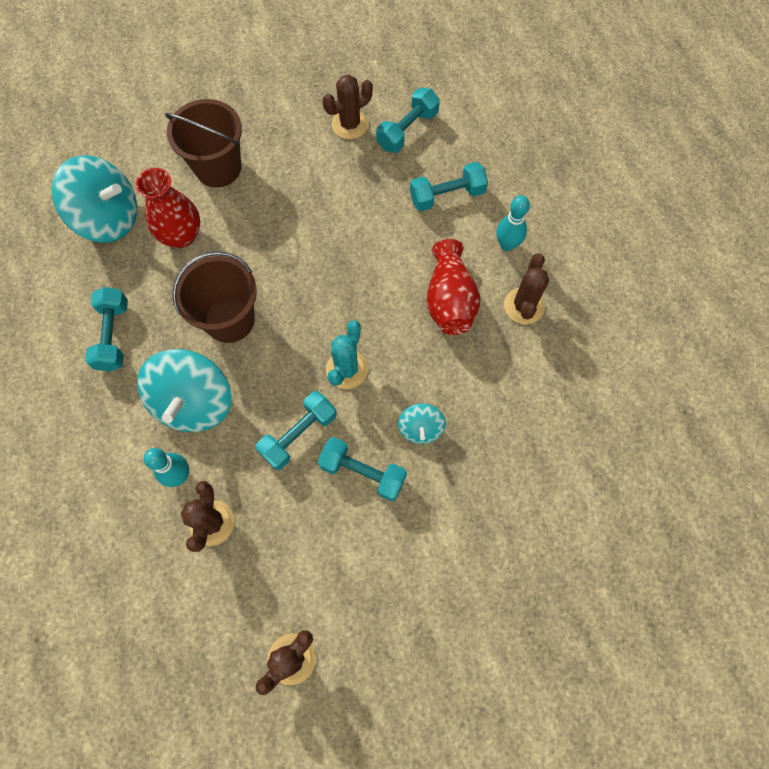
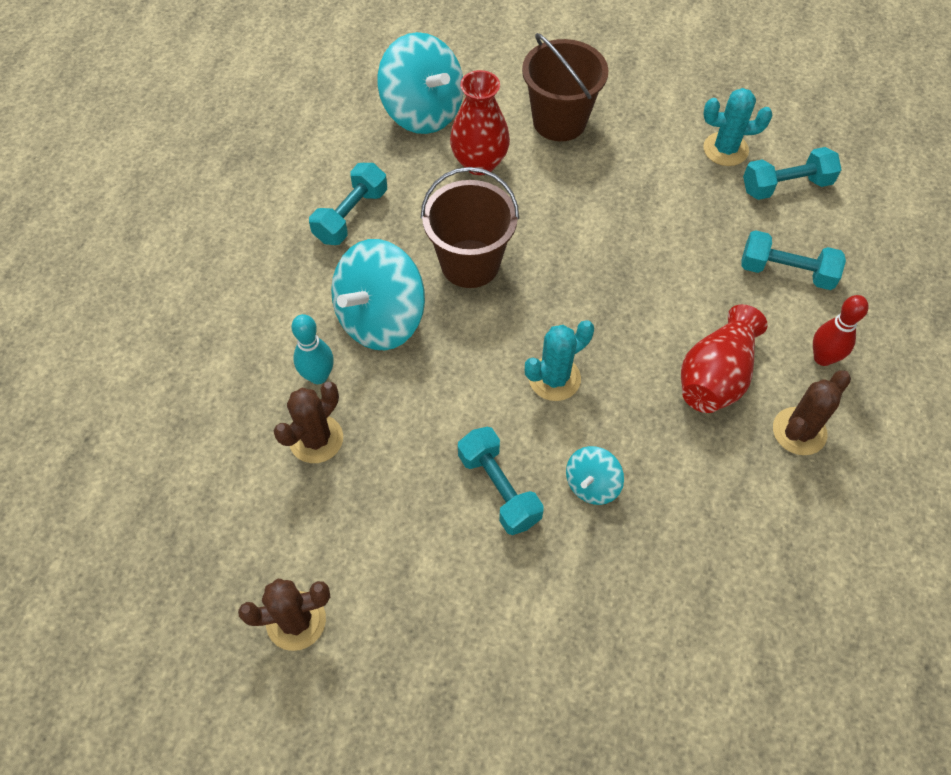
camera: 35 degrees right, 10 degrees down
(299, 434) = (460, 411): turquoise dumbbell -> none
(350, 124) = (725, 149): brown cactus -> turquoise cactus
(507, 245) = (823, 358): turquoise bowling pin -> red bowling pin

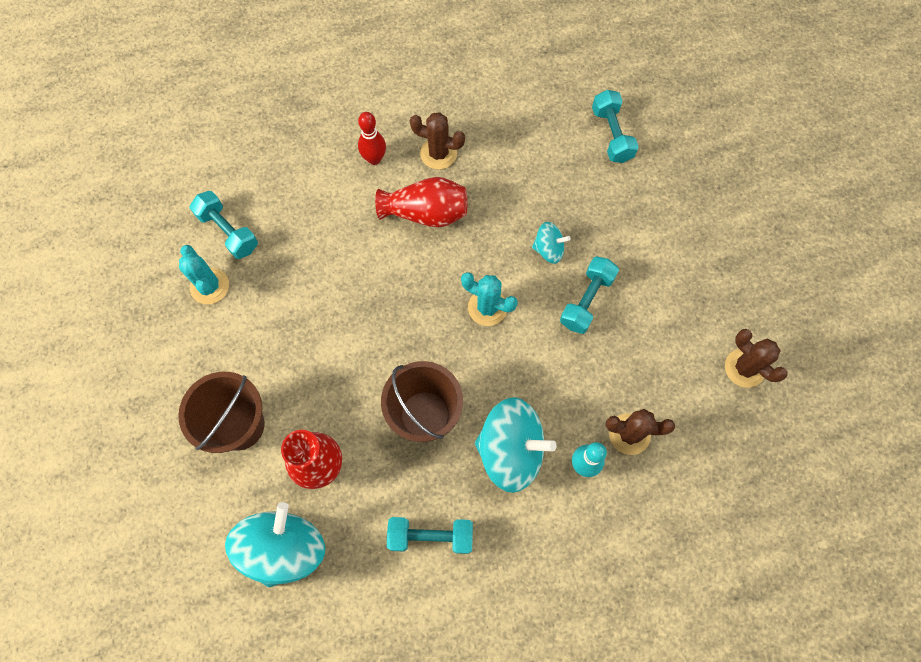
camera: 120 degrees left, 10 degrees up
(786, 272) = (312, 203): turquoise dumbbell -> turquoise dumbbell (611, 135)

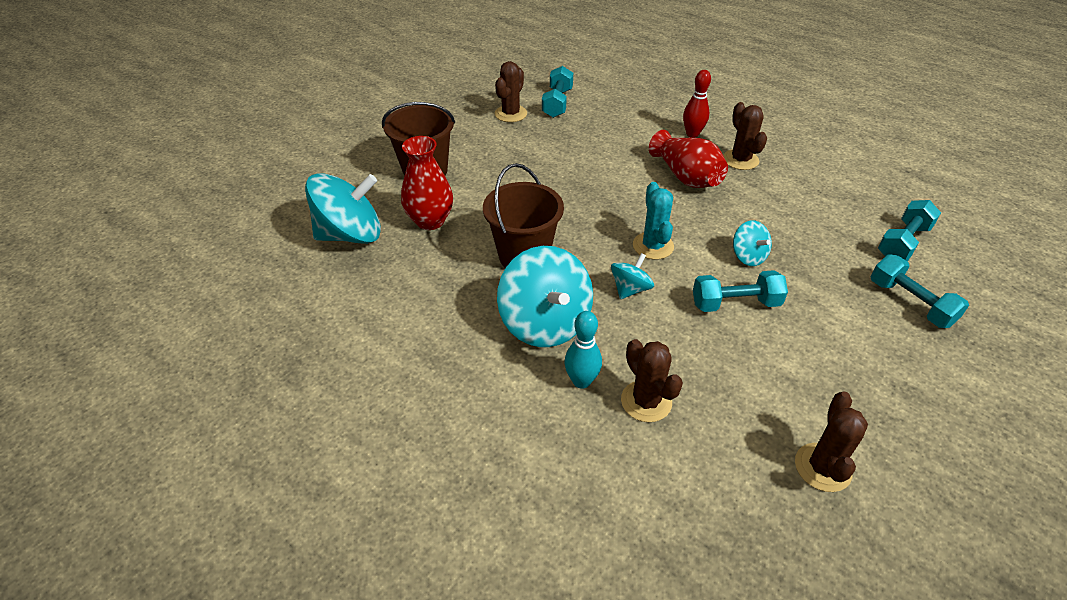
camera: 55 degrees right, 25 degrees down
(209, 286) = (511, 114): turquoise cactus -> brown cactus
(431, 536) = (424, 310): turquoise dumbbell -> turquoise dumbbell (910, 303)
(520, 362) = (630, 289): none -> turquoise spinning top

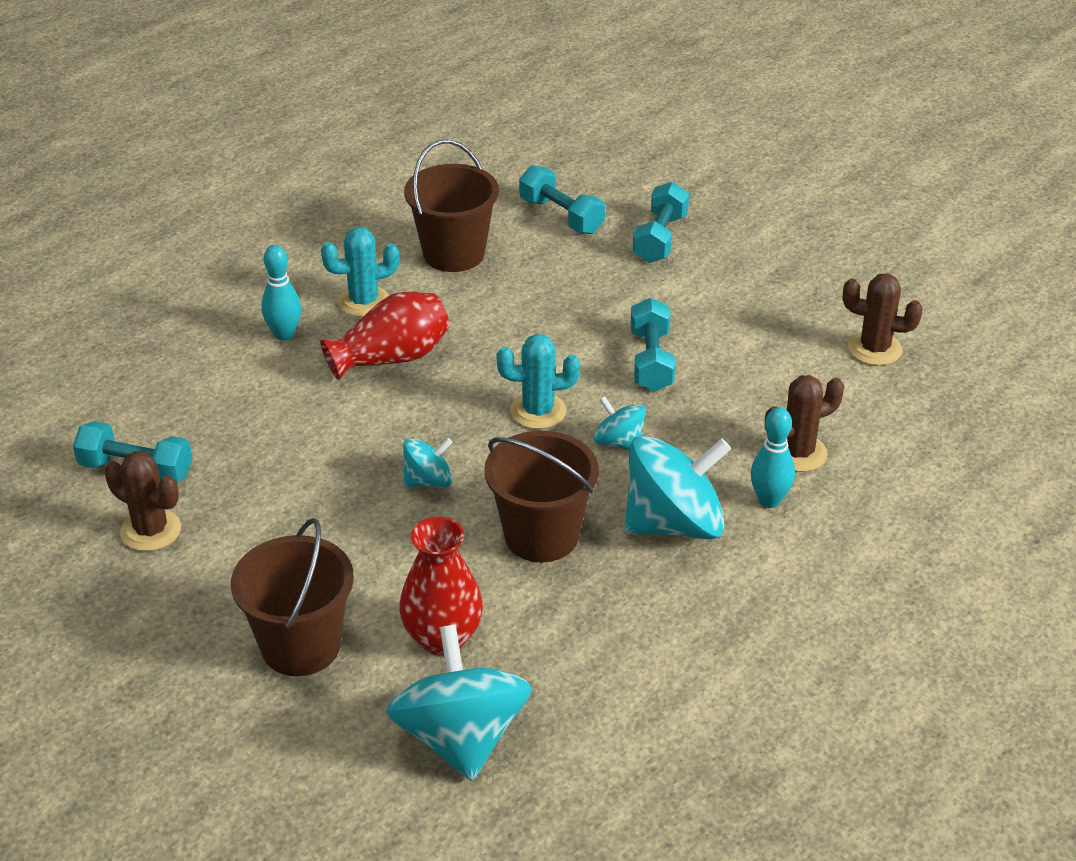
camera: 85 degrees left, 5 degrees down
(692, 134) = (284, 334): red bowling pin -> turquoise bowling pin
(740, 160) = (364, 302): brown cactus -> turquoise cactus
(748, 256) = (569, 335): turquoise spinning top -> turquoise spinning top (428, 481)
(817, 192) = (454, 254): none -> brown bucket
(910, 303) = (660, 238): turquoise dumbbell -> turquoise dumbbell turned 45 degrees counterclockwise

